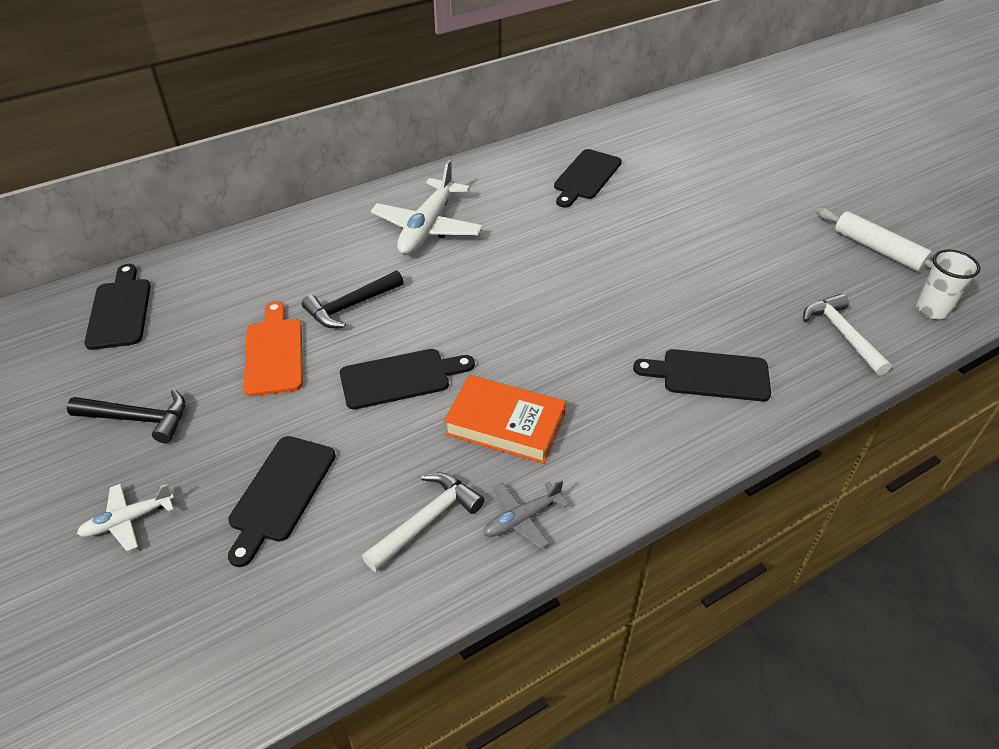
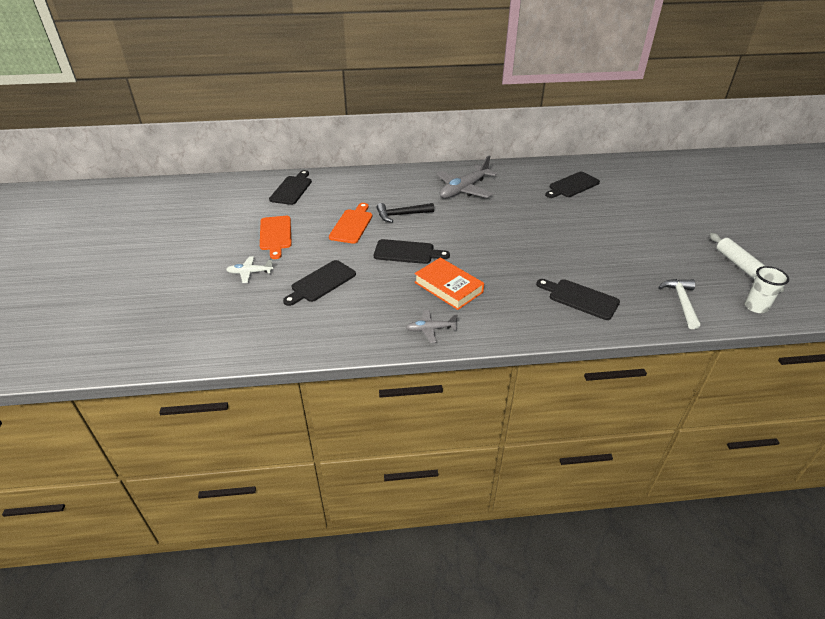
camera: 25 degrees right, 5 degrees down
(138, 419) = (275, 235): black hammer -> orange cutting board
(426, 521) = (382, 315): white hammer -> none
(427, 227) = (464, 189): white plane -> grey plane

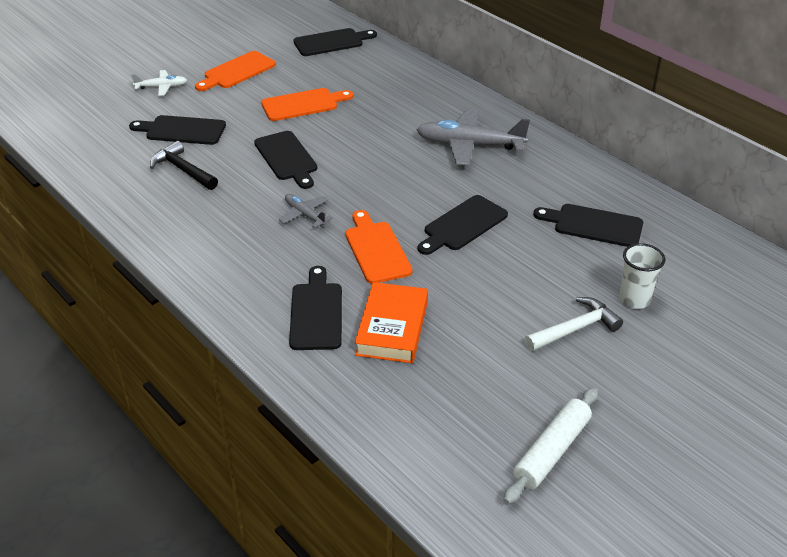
camera: 55 degrees right, 0 degrees up
(250, 272) = (161, 87): white plane -> white plane turned 120 degrees clockwise
(401, 215) = (359, 125): black hammer -> black hammer (183, 170)
(430, 329) = (163, 225): grey plane -> grey plane (305, 215)
(448, 287) = (247, 209): orange book -> orange book (392, 328)
(536, 255) = (376, 250): none -> orange cutting board
(538, 220) = (463, 225): none -> black cutting board
(681, 302) = (391, 406): white hammer -> white hammer (575, 329)
(756, 307) = (451, 487): white cup -> white cup (634, 300)

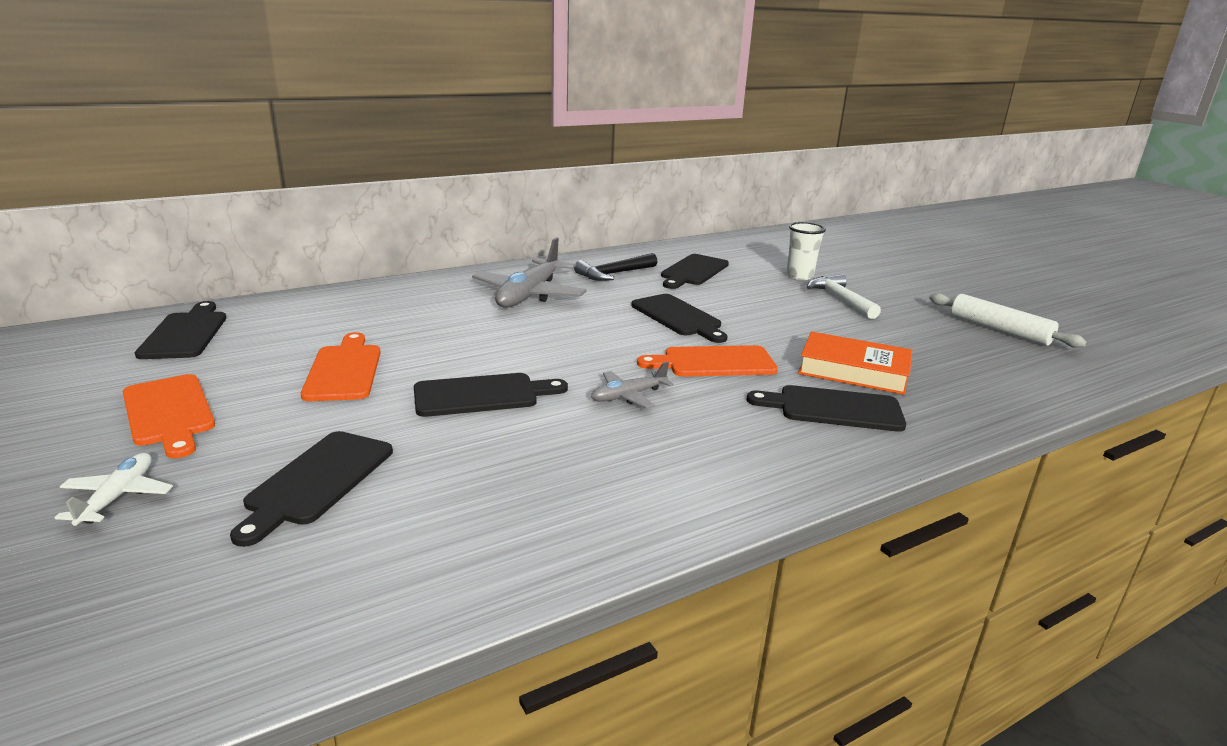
camera: 80 degrees left, 15 degrees down
(183, 170) = (453, 487): black hammer -> black hammer (614, 274)

